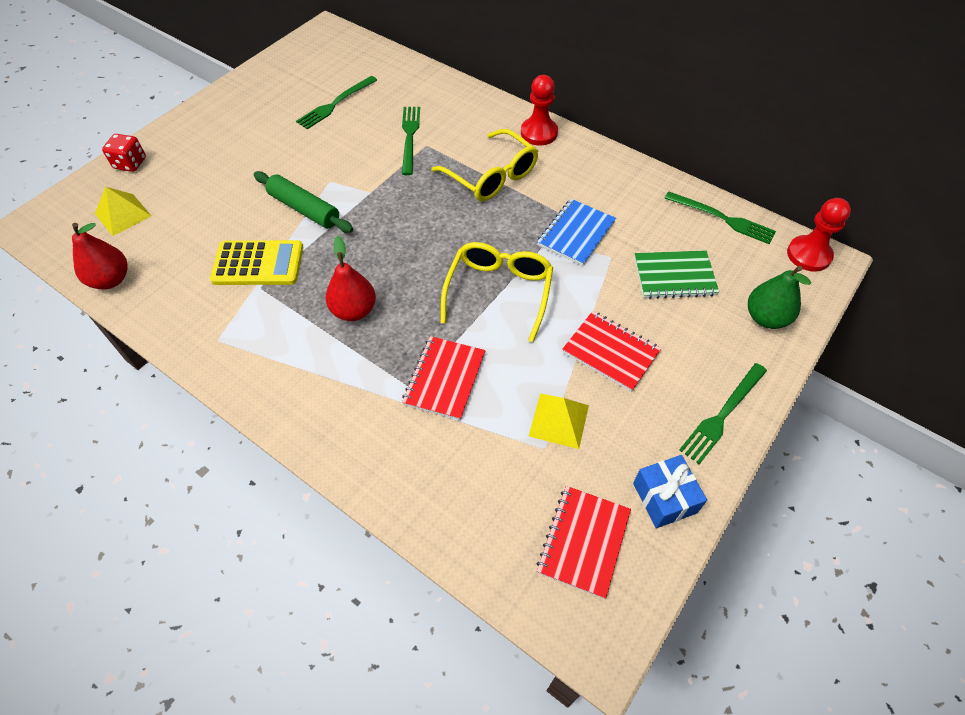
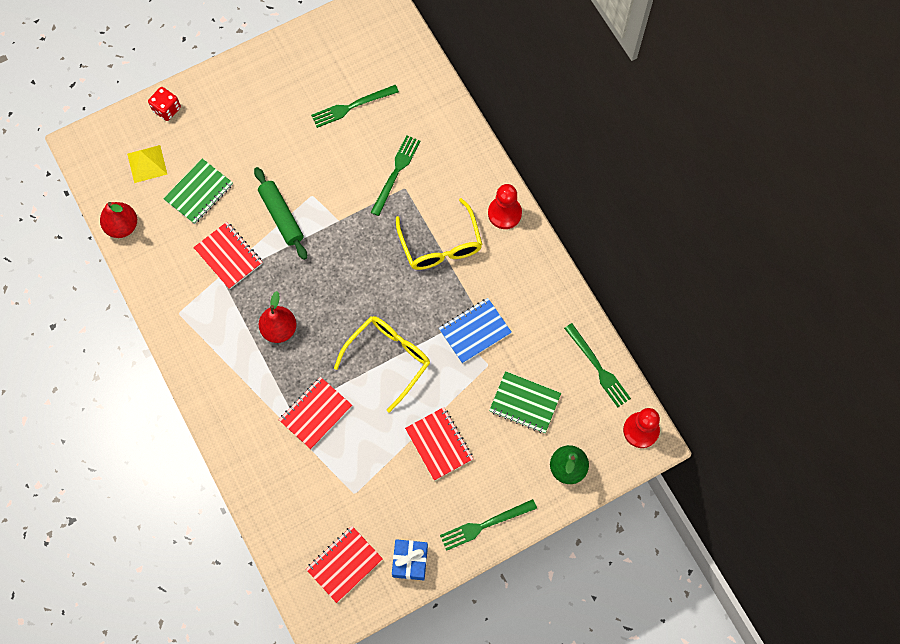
camera: 25 degrees right, 15 degrees up
(197, 219) = (199, 192): none -> green notebook
(258, 264) = (228, 256): yellow calculator -> red notebook
(559, 420) = (374, 478): yellow pyramid -> none

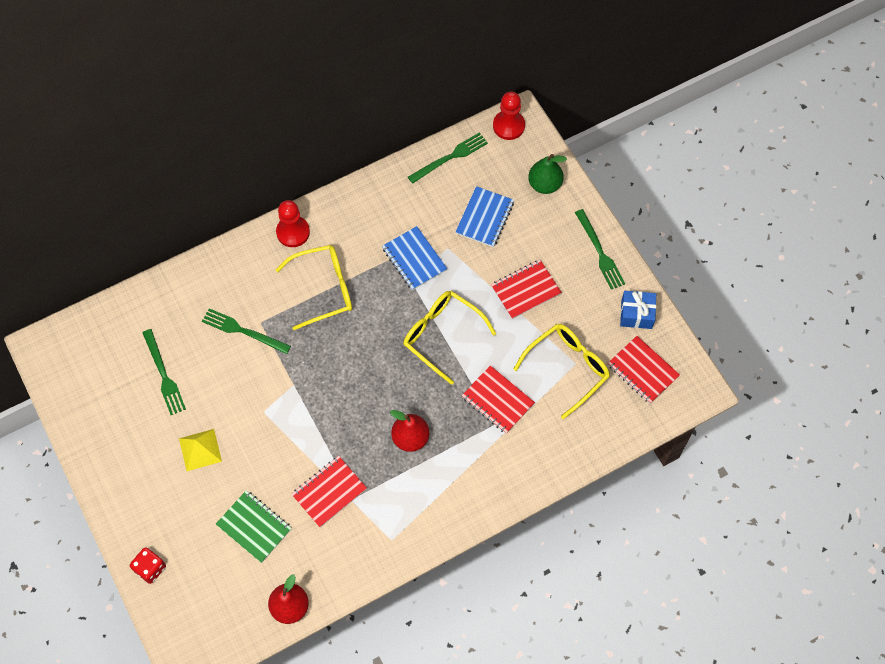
camera: 90 degrees left, 5 degrees down
(147, 164) = (216, 585): yellow pyramid -> yellow pyramid (200, 450)
(281, 216) = (286, 441): green rolling pin -> none
(349, 485) = (568, 368): none -> yellow glasses
(525, 403) = (484, 218): green notebook -> blue notebook

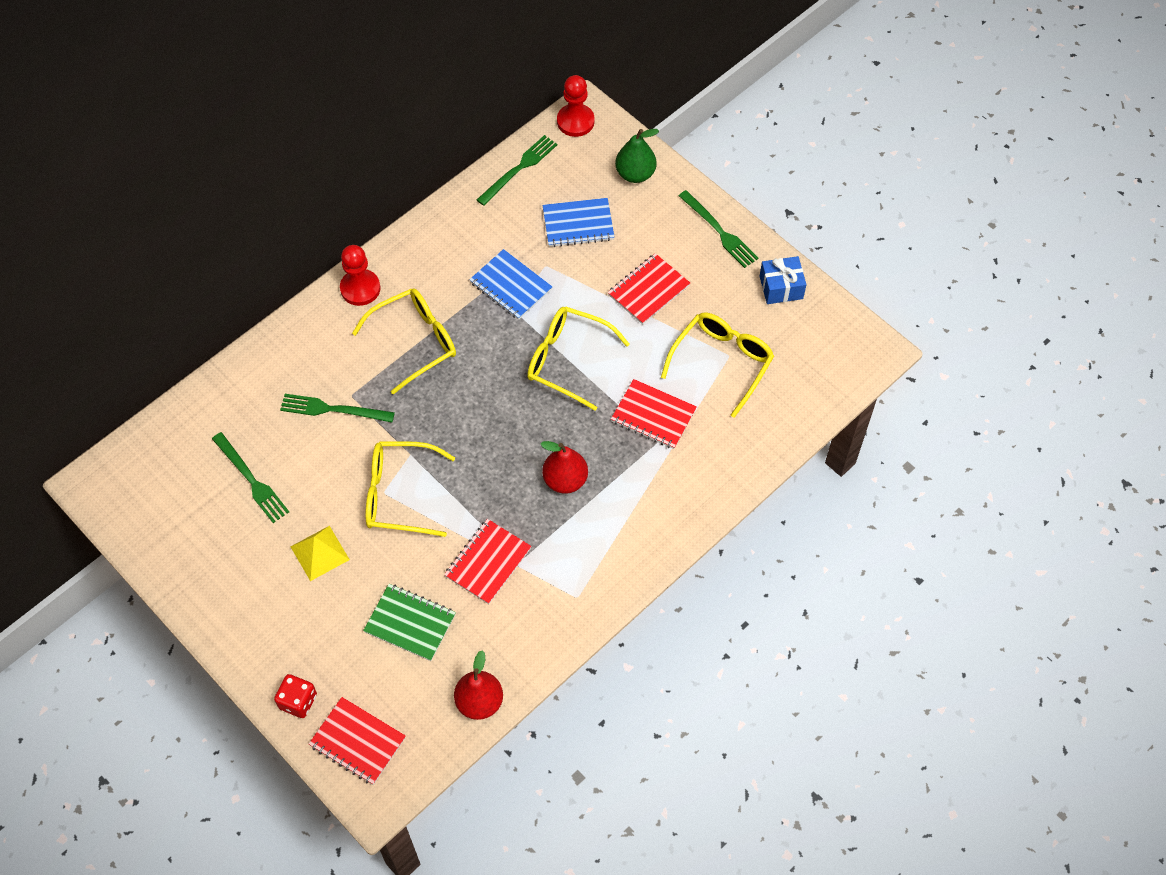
camera: 15 degrees left, 5 degrees down
(275, 416) = (399, 494): none -> yellow glasses
(484, 218) = (578, 224): blue notebook -> blue notebook turned 75 degrees clockwise
(643, 370) = (807, 345): red notebook -> red notebook (357, 742)

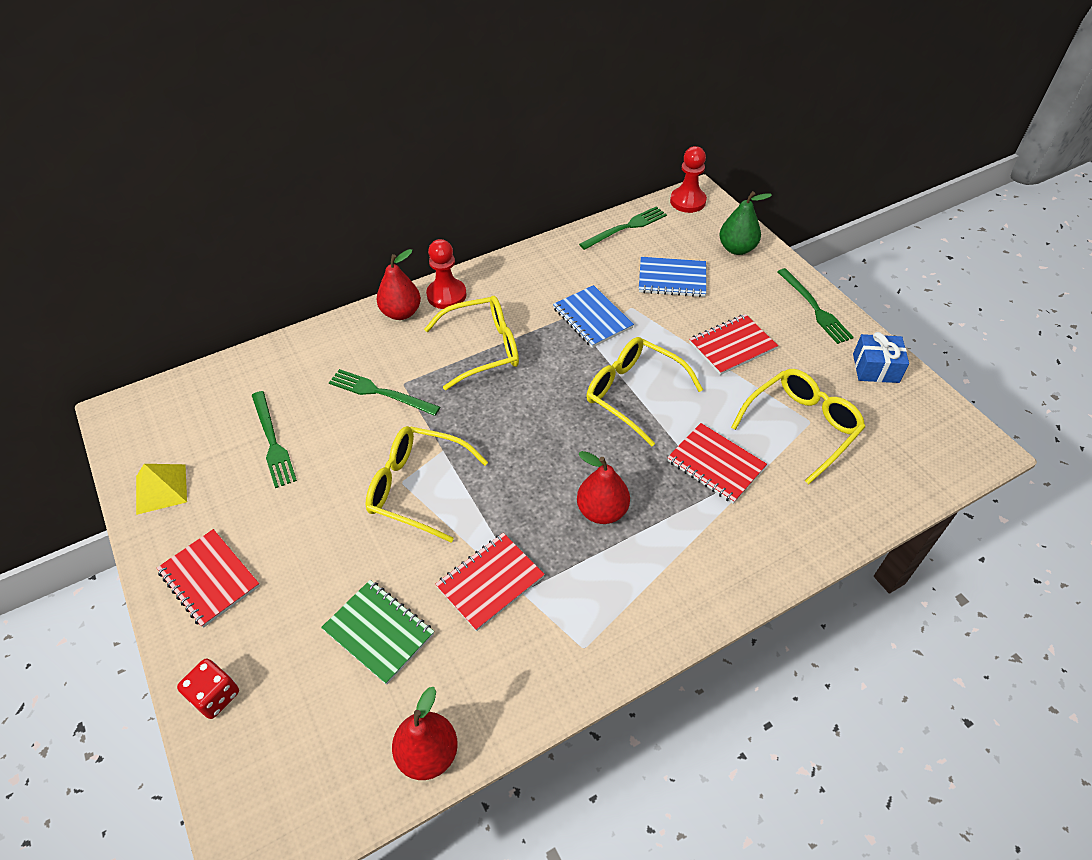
camera: 15 degrees right, 10 degrees down
(320, 553) = (310, 530): yellow pyramid -> yellow pyramid (161, 489)
(322, 318) = (401, 313): none -> red pear
(357, 742) = (262, 768): red notebook -> red notebook (209, 579)

